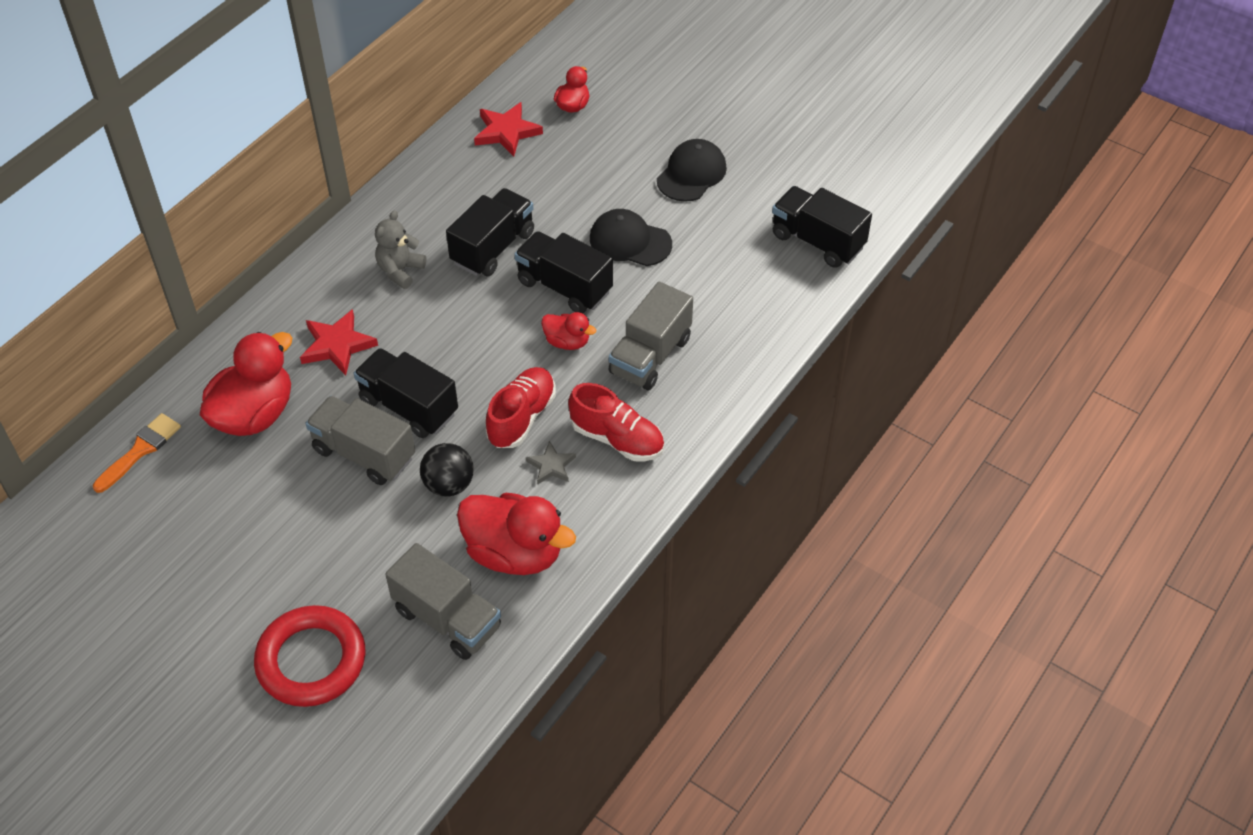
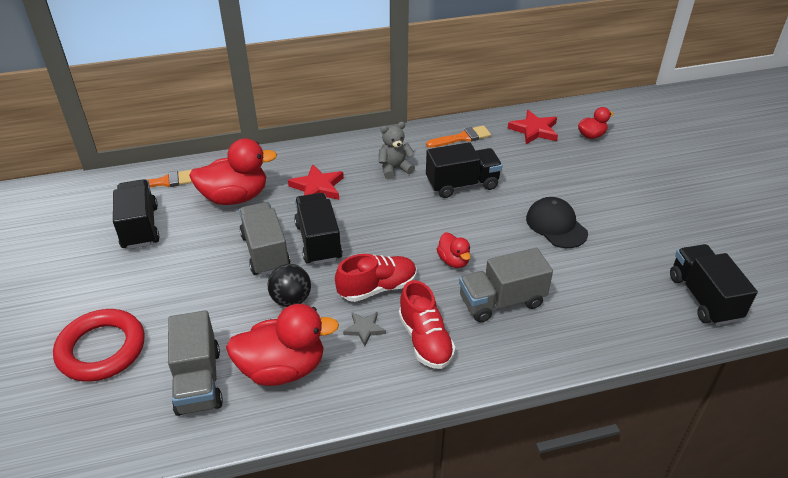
camera: 40 degrees right, 10 degrees down
(436, 187) = (462, 138): none -> orange brush
(515, 553) = (283, 368): red duck -> red duck turned 75 degrees counterclockwise
(564, 287) = (484, 228): black truck -> black truck (140, 227)
(691, 174) = (639, 208): black cap -> none

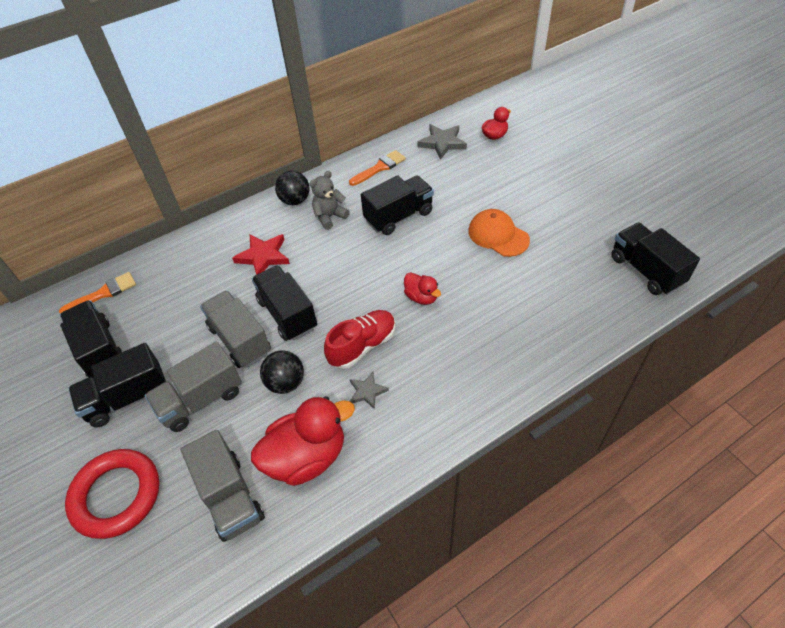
camera: 15 degrees left, 10 degrees up
(146, 272) = (127, 398): none -> black truck
(235, 197) = (185, 289): red duck -> none
(368, 147) = (295, 200): none -> black ball
(425, 340) = (427, 385): red shoe -> none
(501, 301) = (479, 325): grey truck -> grey truck (201, 400)
(534, 130) = (442, 143): red star -> grey star
(556, 225) = (498, 235): black cap -> orange cap

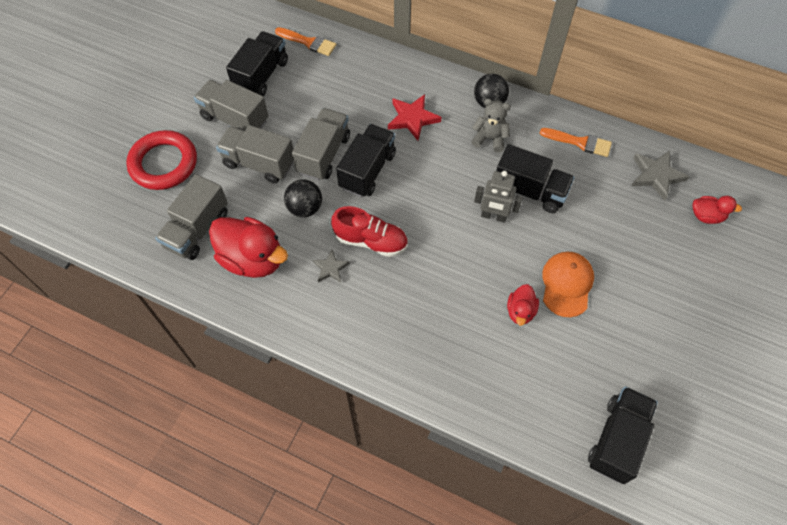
camera: 55 degrees right, 10 degrees up
(127, 398) = (235, 119): black truck -> grey truck
(404, 249) = (493, 216): none -> grey robot
(421, 297) = (449, 258): red duck -> red duck (520, 311)

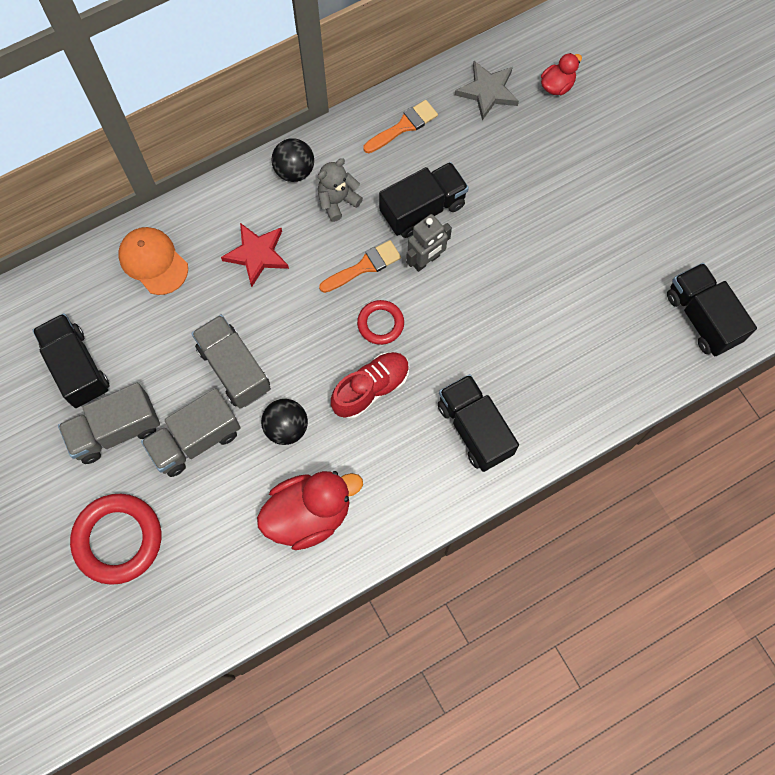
camera: 55 degrees left, 10 degrees up
(197, 230) = (232, 550): grey truck -> none
(308, 42) = (70, 290): orange brush -> orange brush (364, 266)
(330, 268) = (374, 445): grey star -> none
(367, 170) = (287, 339): black truck -> black truck (474, 429)
(423, 217) = (380, 324): none -> red ring
(520, 311) = (538, 308): red duck -> none
(567, 284) = (539, 250): orange cap -> orange cap (153, 261)

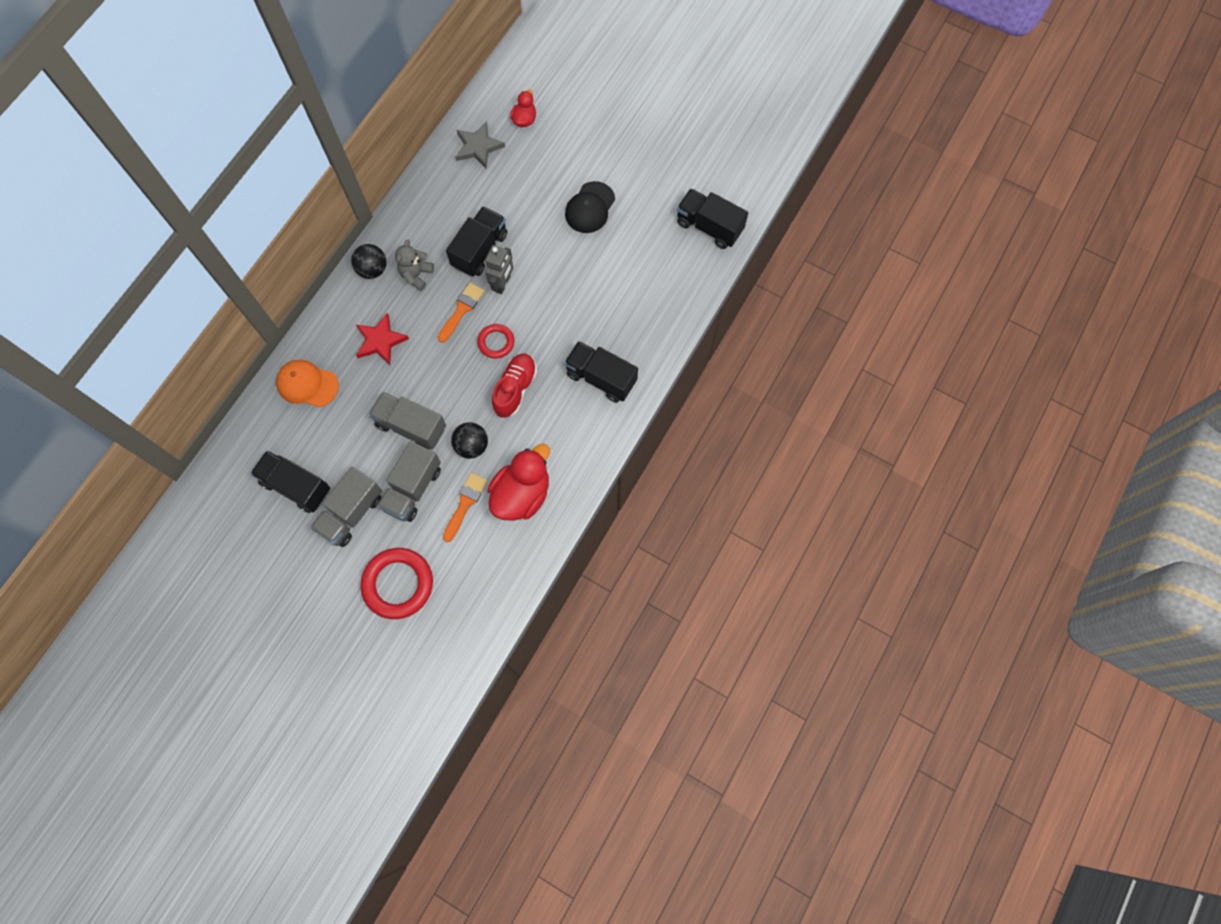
camera: 30 degrees left, 0 degrees up
(403, 126) = (433, 200): orange brush -> orange brush (465, 503)
(574, 224) = (590, 208): none -> black cap

